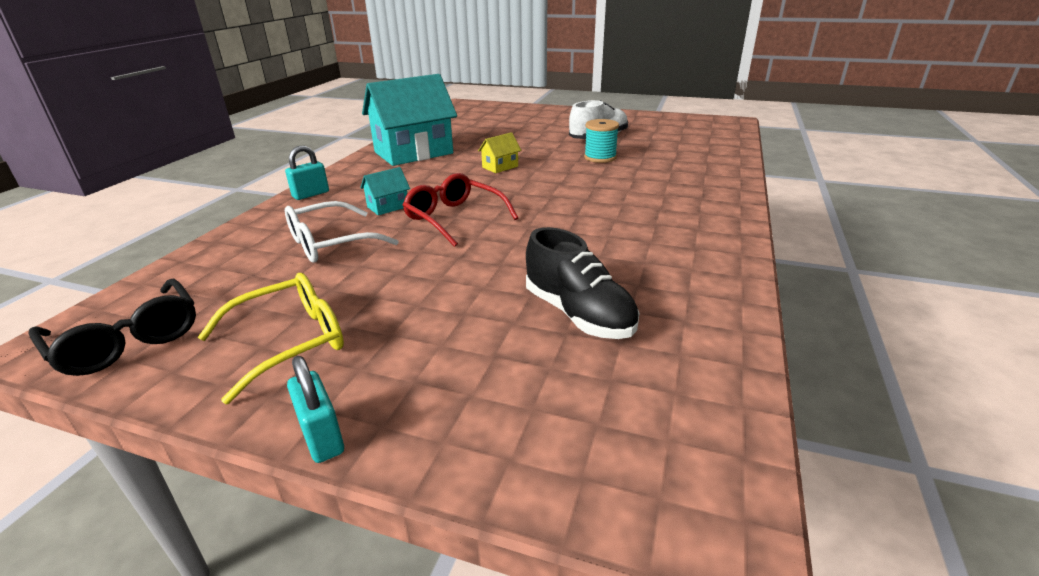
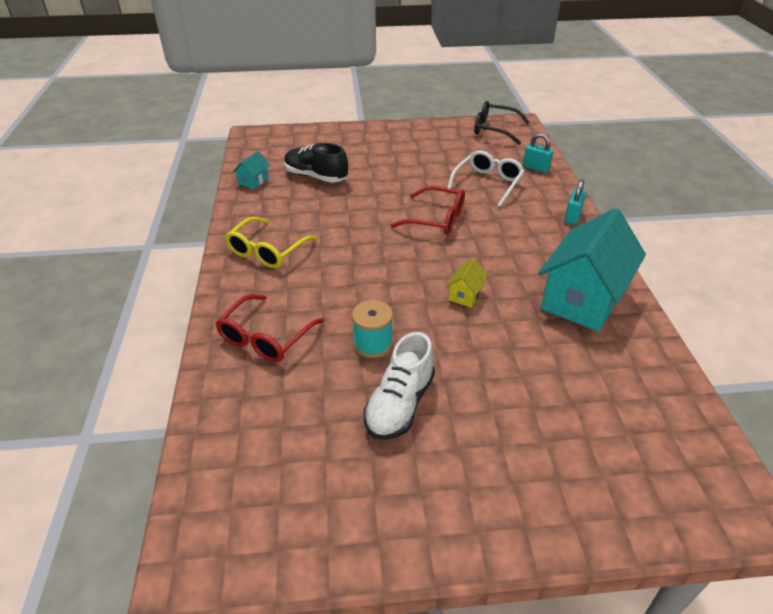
camera: 155 degrees right, 10 degrees up
(290, 342) = (430, 142): yellow glasses -> yellow glasses (267, 251)
(322, 437) = (380, 125): turquoise padlock -> turquoise padlock (535, 168)
(388, 207) = (496, 219): turquoise house -> turquoise house (253, 181)
(689, 171) = (265, 338): none -> red glasses

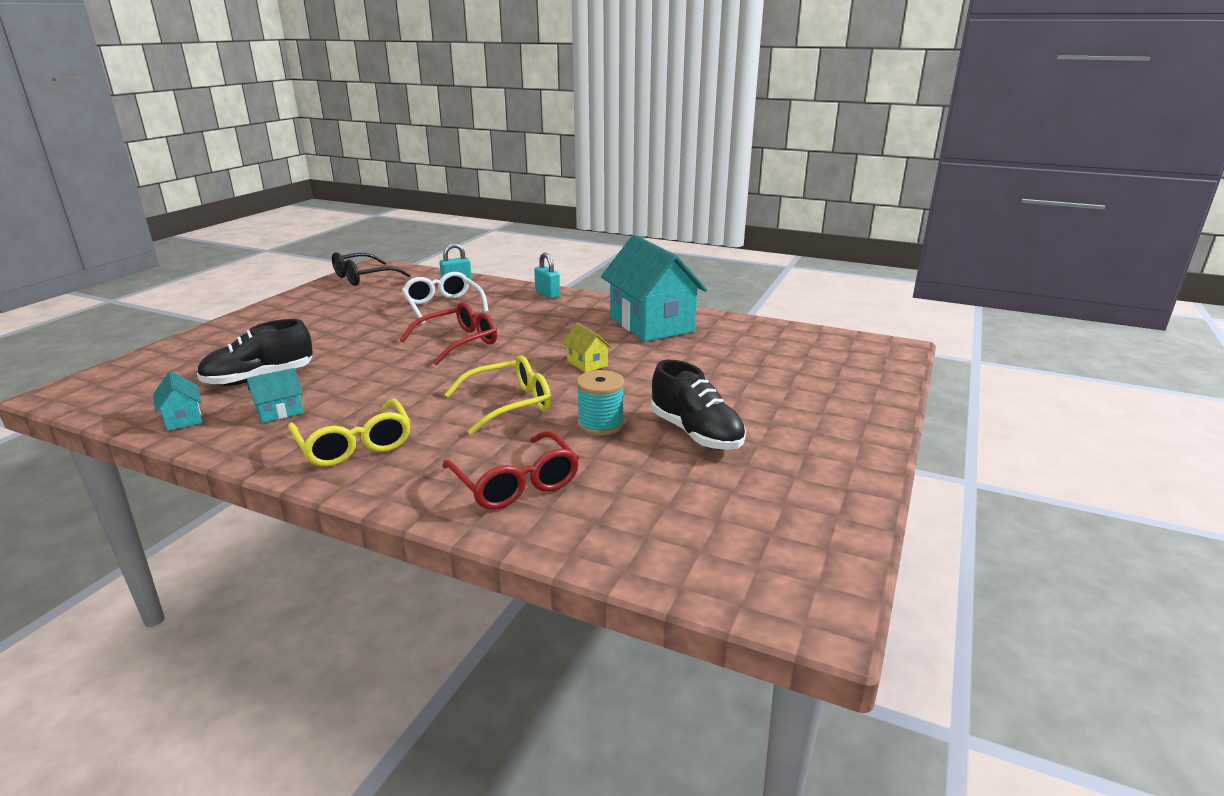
camera: 60 degrees left, 15 degrees down
(284, 205) = (280, 412): none -> turquoise house
(365, 287) = (509, 404): none -> yellow glasses
(400, 404) = (696, 433): white shoe -> black shoe

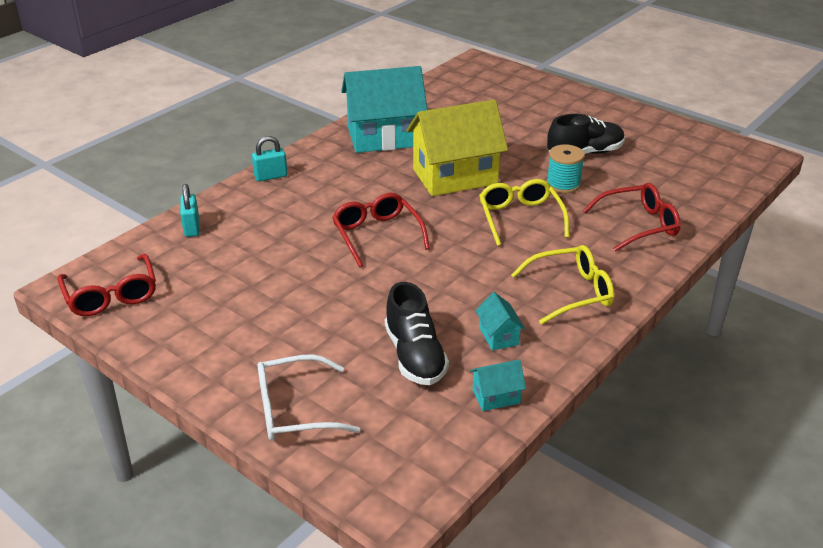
camera: 75 degrees left, 10 degrees up
(363, 277) = (111, 295): black glasses -> red glasses
(443, 306) = (266, 239): white glasses -> white glasses (294, 410)
(587, 363) = (455, 176): yellow house -> yellow house, size x2.41

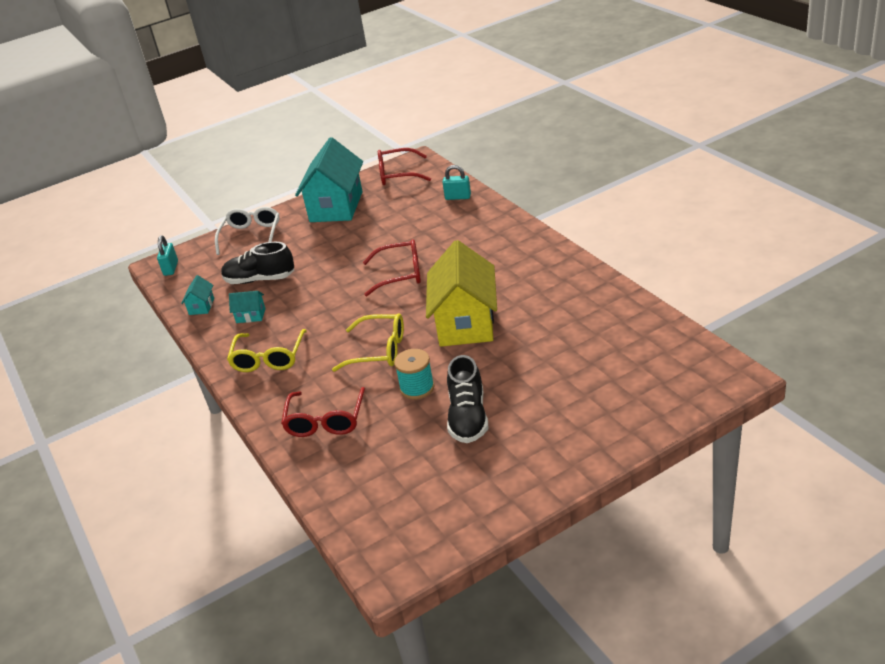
camera: 115 degrees right, 0 degrees up
(271, 176) = (514, 228): turquoise padlock -> turquoise padlock (171, 268)
(384, 137) = (558, 289): turquoise house -> turquoise house (336, 207)

